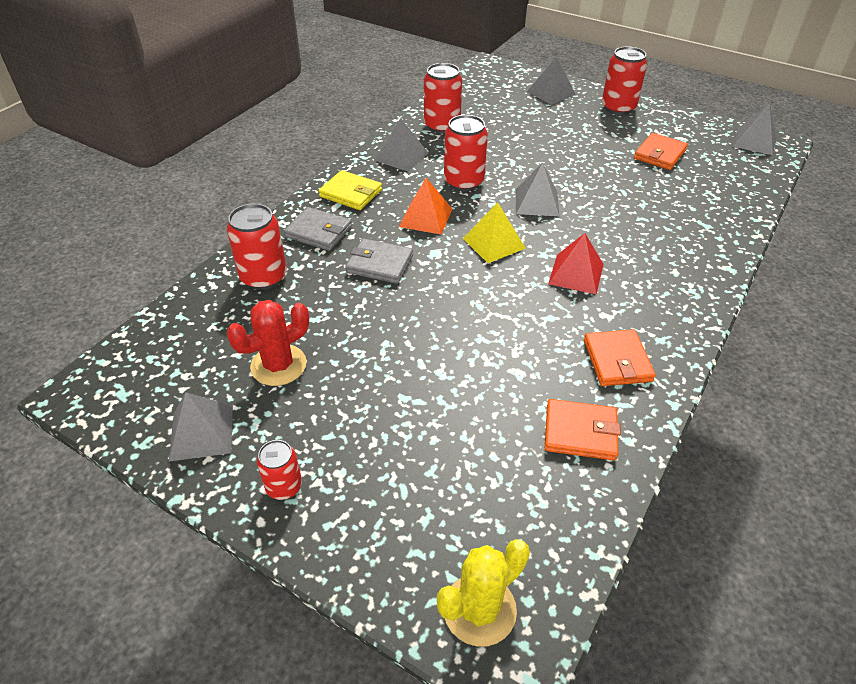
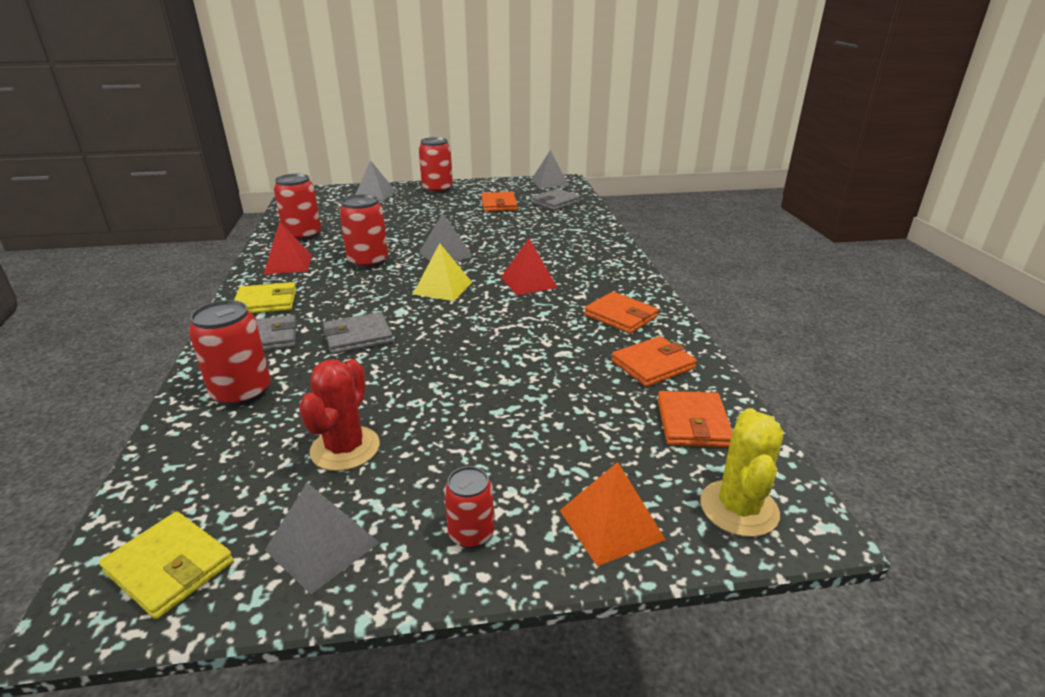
camera: 40 degrees left, 15 degrees down
(125, 391) = (170, 567): none -> yellow wallet
(401, 156) = (288, 264): grey pyramid -> red pyramid
(426, 217) = (363, 293): orange pyramid -> orange pyramid (611, 524)
(541, 512) = (693, 423): none -> orange wallet
(727, 175) = (555, 202): none -> grey wallet

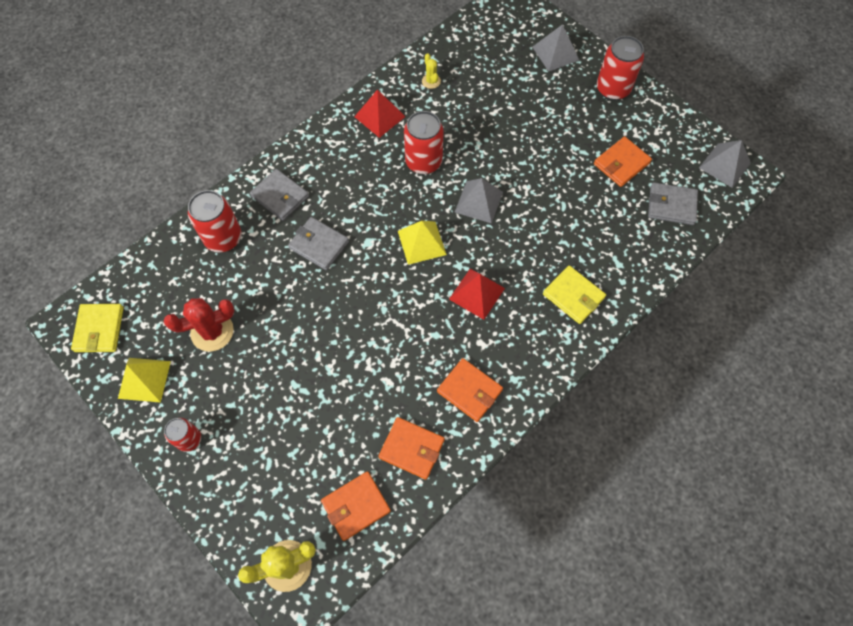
camera: 55 degrees right, 35 degrees up
(266, 302) = (320, 155): yellow wallet -> yellow wallet (573, 296)
(303, 235) = (431, 81): red can -> yellow cactus
(322, 546) = (144, 379): grey pyramid -> yellow pyramid
(611, 524) = (234, 503): orange pyramid -> none
(620, 316) = (469, 391): orange wallet -> orange wallet turned 60 degrees counterclockwise

